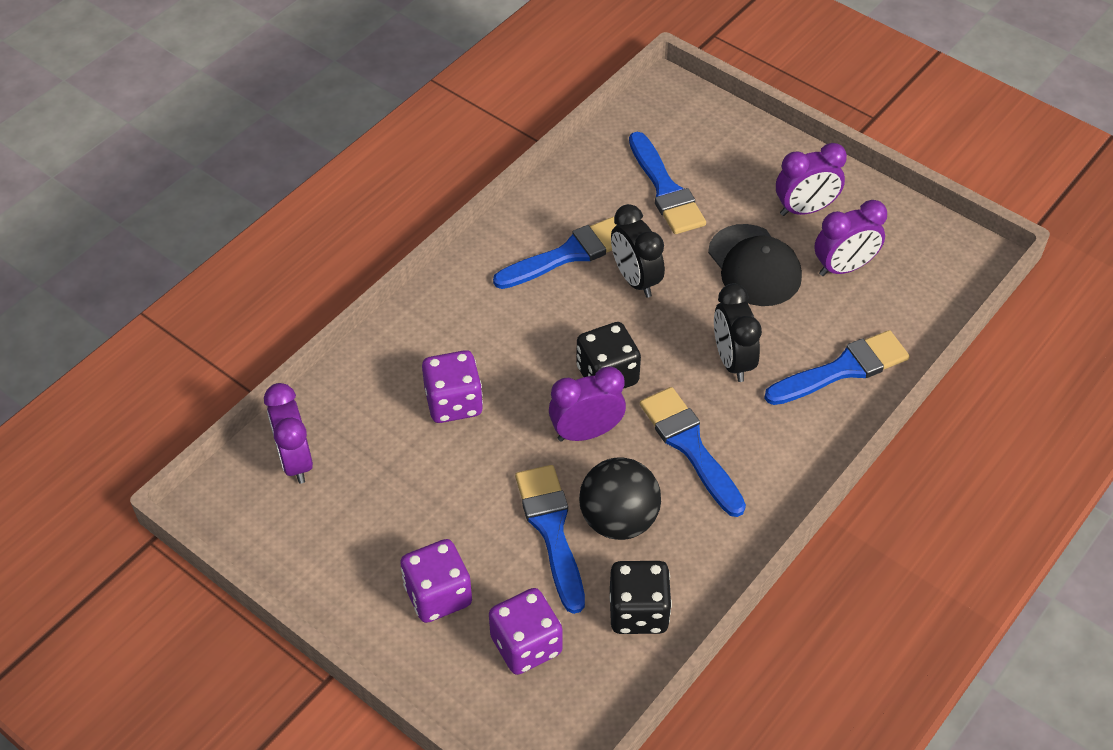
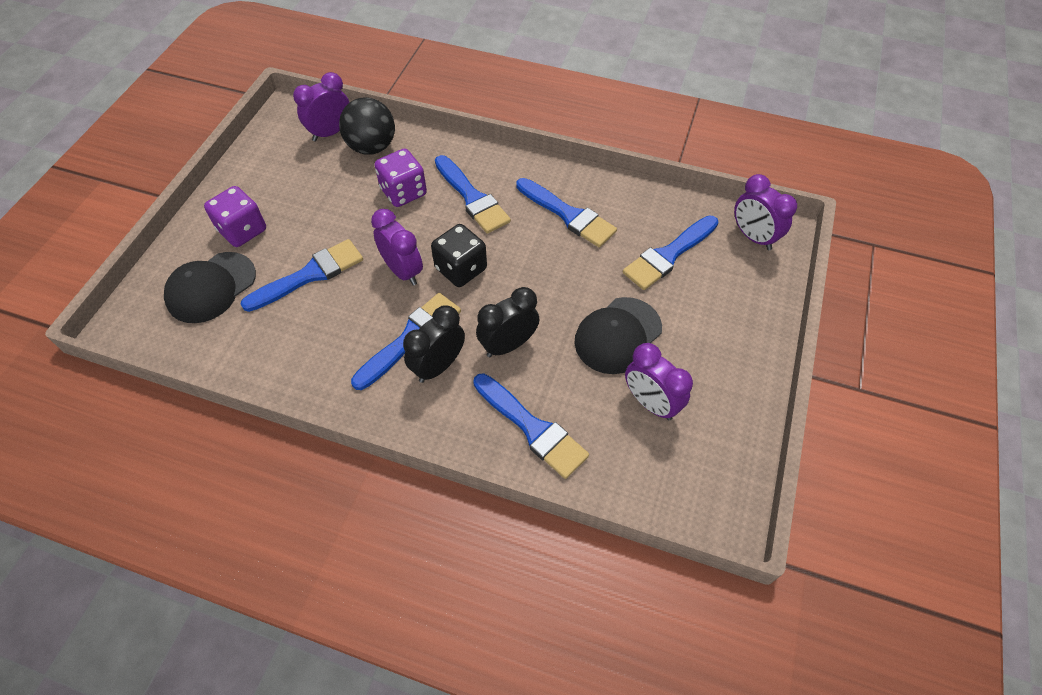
camera: 70 degrees right, 5 degrees up
(498, 335) = (472, 198): none -> blue brush
(526, 645) = (211, 287): purple dice -> black cap
(618, 520) = (329, 311): black ball -> black ball (372, 147)
(635, 279) = (563, 261): black clock -> black clock (438, 366)
(638, 611) = (250, 344): black dice -> none
(805, 209) = (703, 357): purple clock -> purple clock (753, 237)

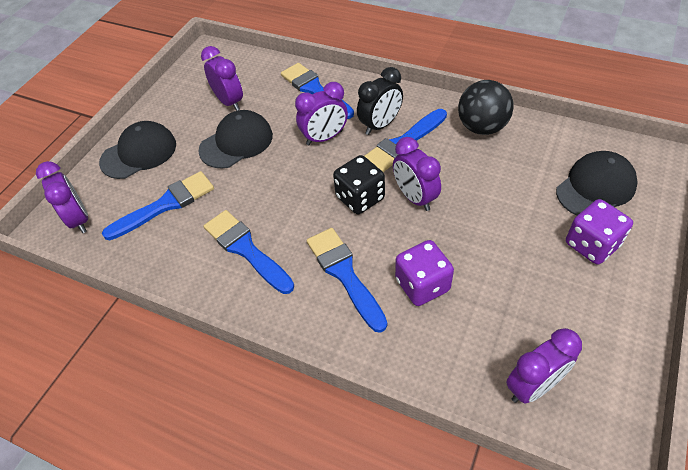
camera: 170 degrees left, 5 degrees down
(310, 275) = (504, 196): blue brush -> none
(372, 147) = (470, 356): black ball -> black ball (482, 127)
(508, 345) = (324, 138): black clock -> purple clock
(734, 317) = (139, 153): none -> black cap

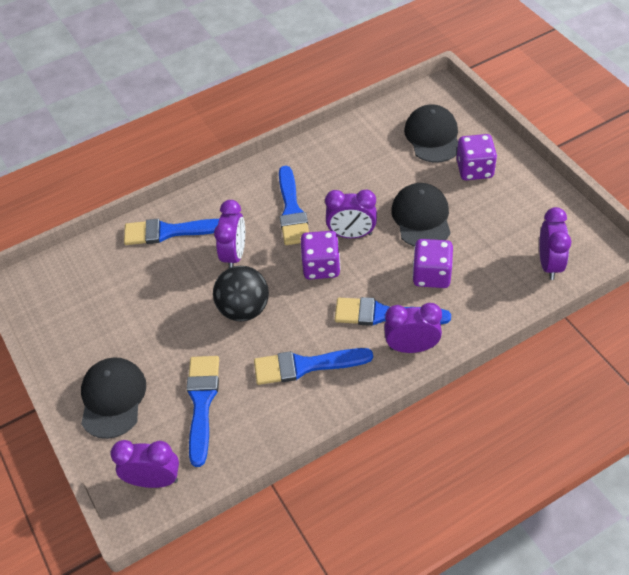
camera: 55 degrees left, 0 degrees up
(229, 102) = (117, 299): purple clock -> purple clock (411, 347)
(236, 142) = (177, 317): black cap -> black cap (421, 217)
(360, 198) = (321, 267): black dice -> purple dice
(380, 125) = (257, 213): black clock -> none
(482, 127) = (321, 157): black ball -> black ball (244, 309)

